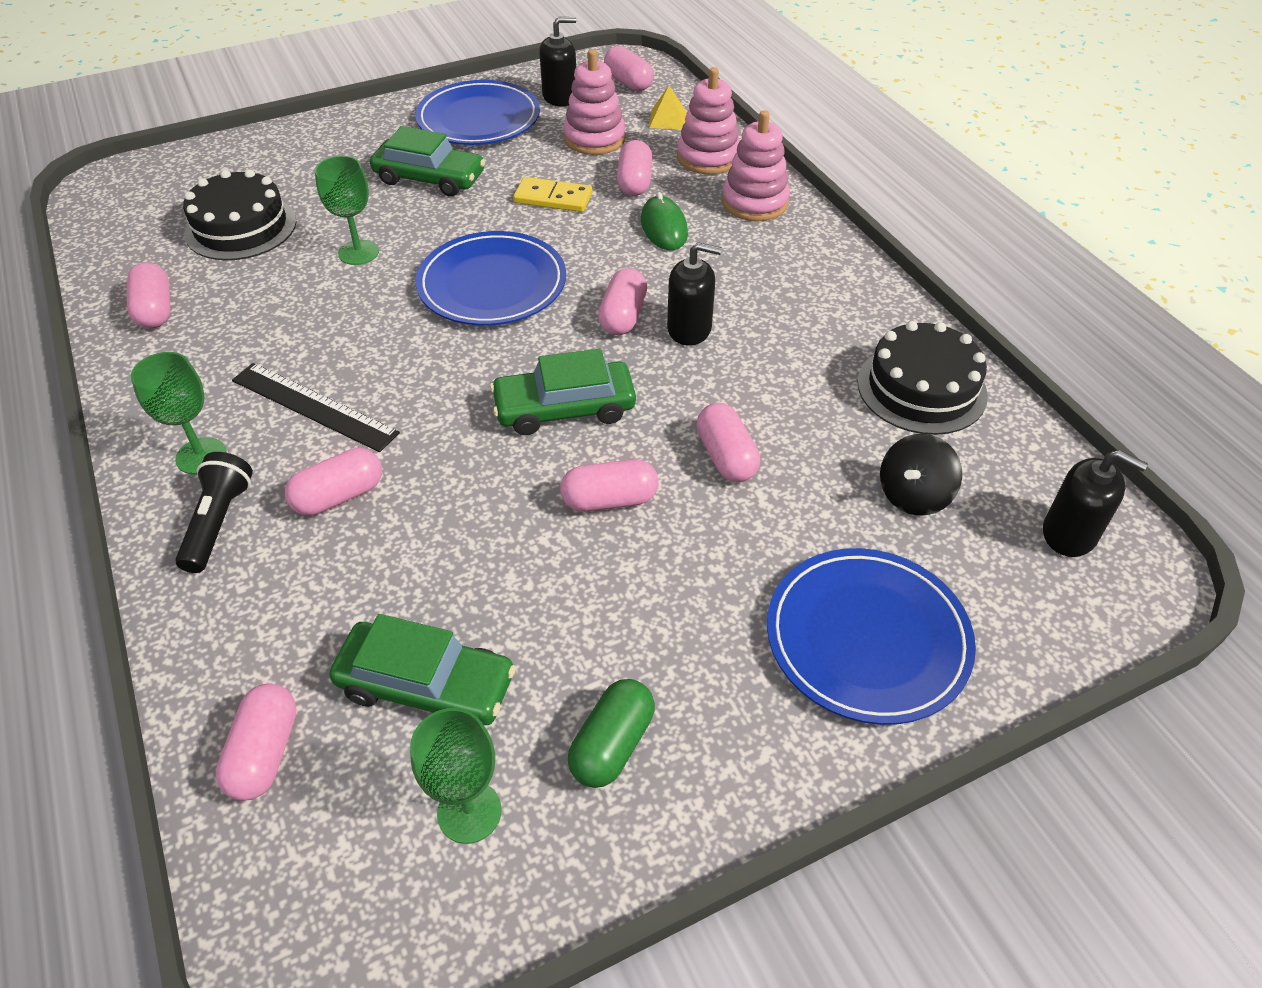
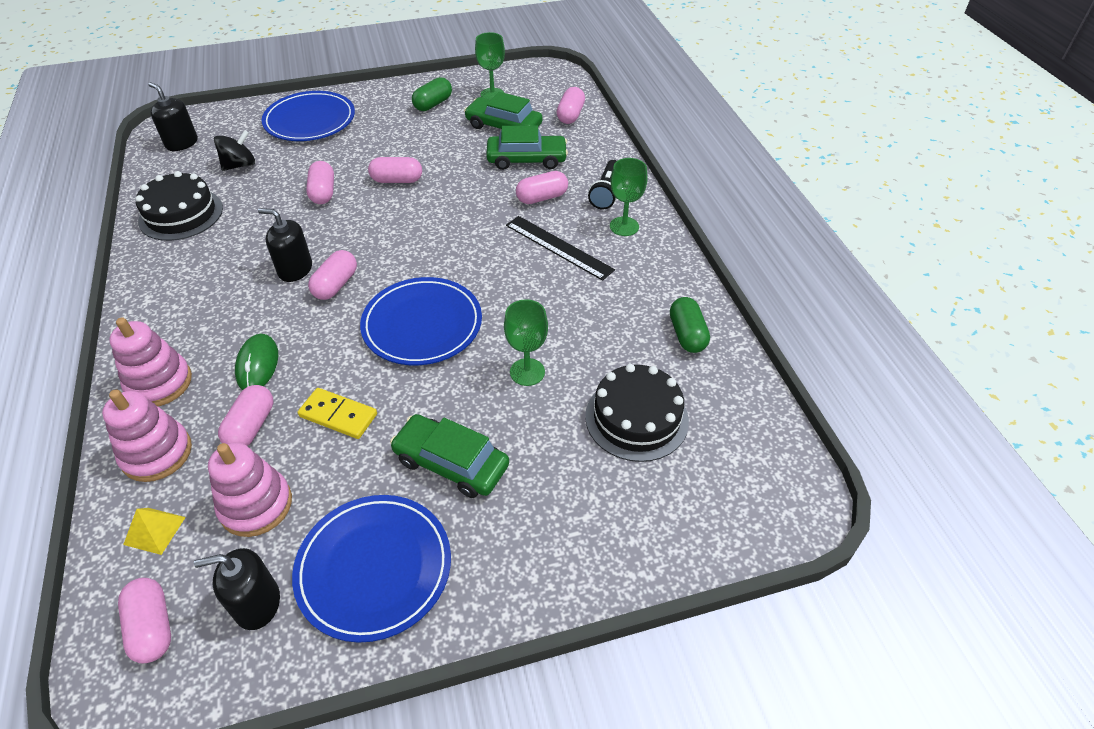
camera: 170 degrees left, 0 degrees up
(155, 310) = (687, 334): pink capsule -> green capsule
(564, 408) = (402, 228): green car -> green car (526, 159)

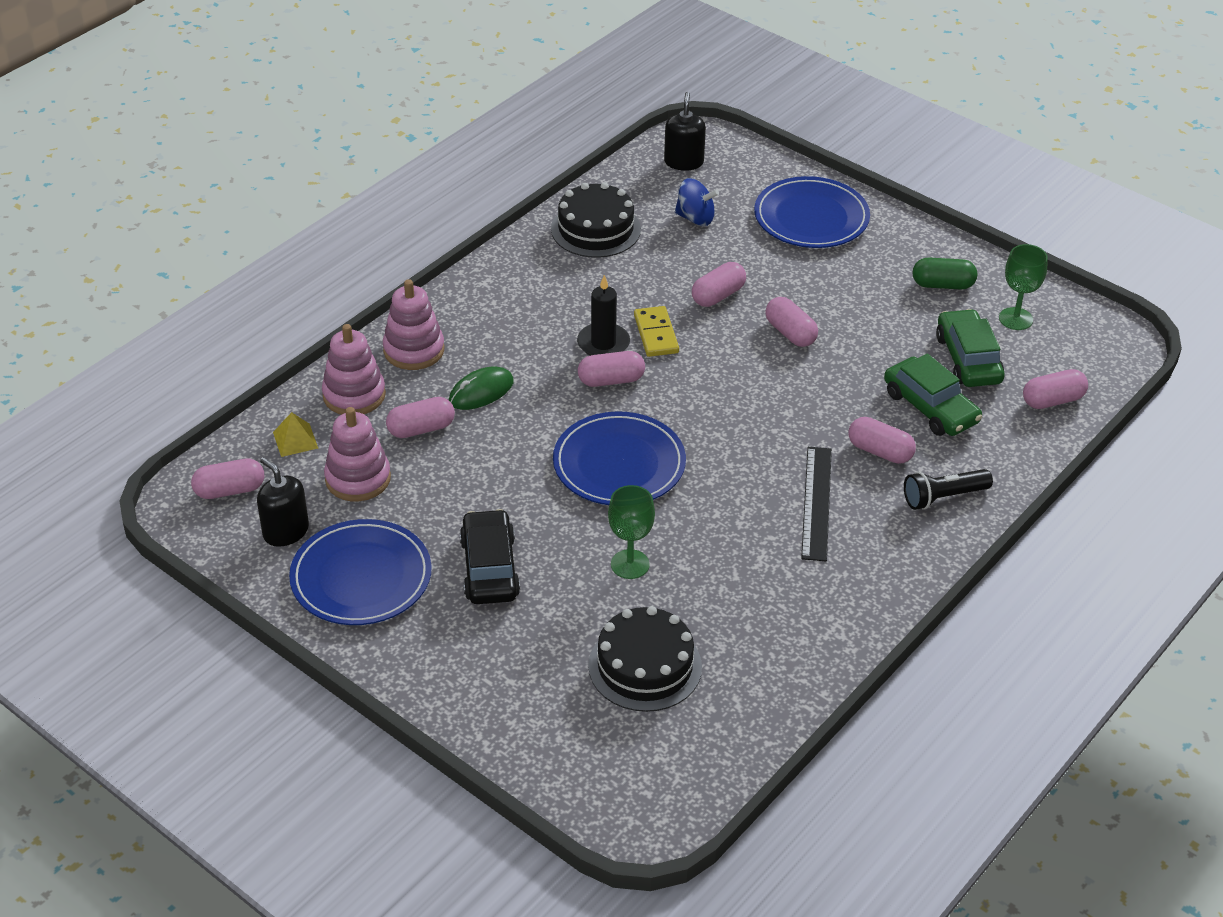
camera: 55 degrees right, 5 degrees down
(152, 627) = (230, 490): pink capsule -> pink capsule turned 45 degrees clockwise
(240, 165) = (695, 218): black spinning top -> blue spinning top
(295, 269) = (603, 343): black soap dispenser -> black candle
(338, 415) = (475, 472): yellow domino -> yellow domino (656, 334)
(451, 463) = (489, 568): green car -> black car
(624, 226) = (902, 537): green goblet -> none
(687, 334) = (787, 658): green capsule -> none

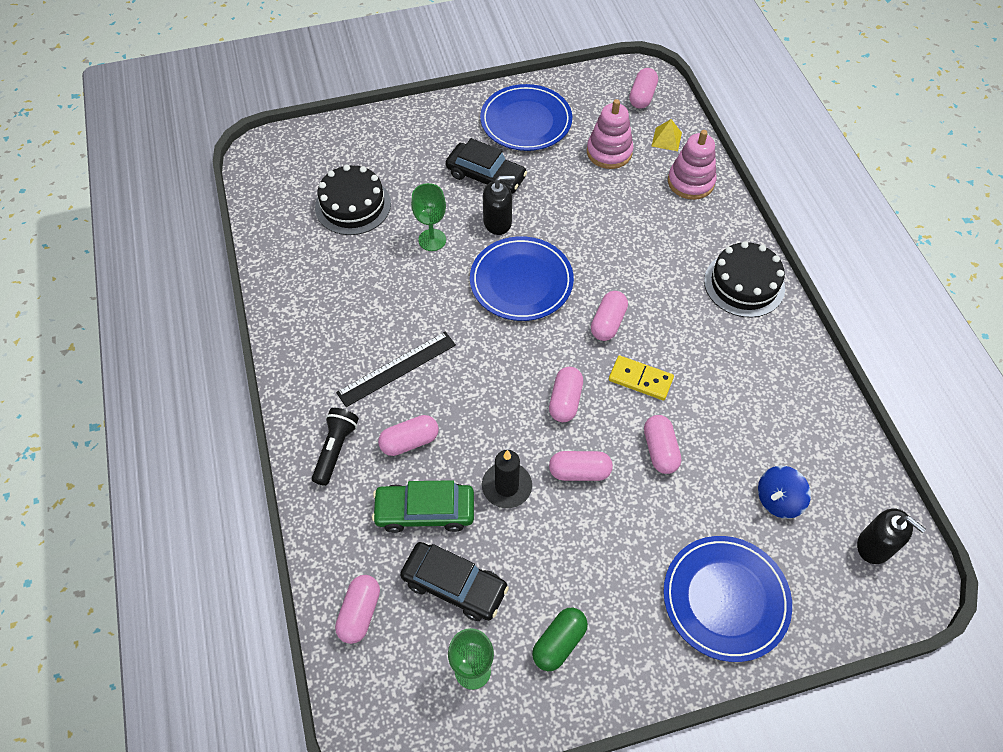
camera: 125 degrees right, 15 degrees up
(286, 531) = (588, 106): black soap dispenser -> black soap dispenser (497, 222)
(414, 350) = (718, 231): pink stacking toy -> none
(421, 429) = (633, 200): pink capsule -> pink capsule (565, 401)
(481, 392) = (648, 246): green mouse -> none
(595, 229) = (803, 415): black cake -> black cake (744, 284)
(603, 343) = (652, 340): black candle -> black candle (506, 486)
(816, 503) = (397, 368): black ruler -> black ruler turned 75 degrees counterclockwise
(968, 359) = (454, 585): green car -> black car

